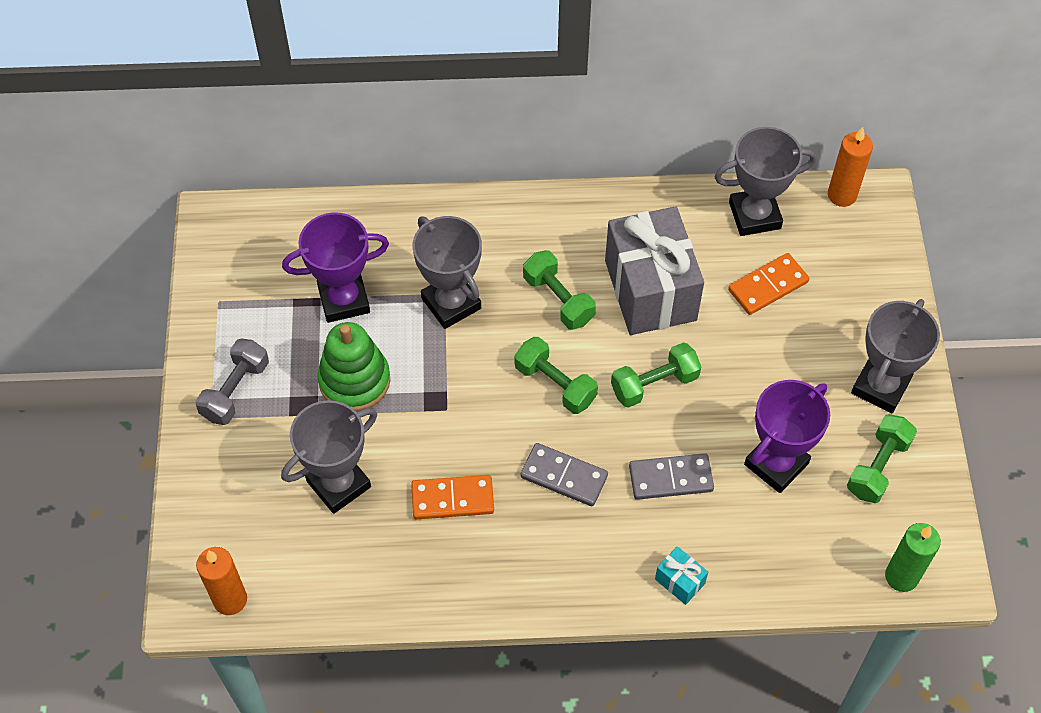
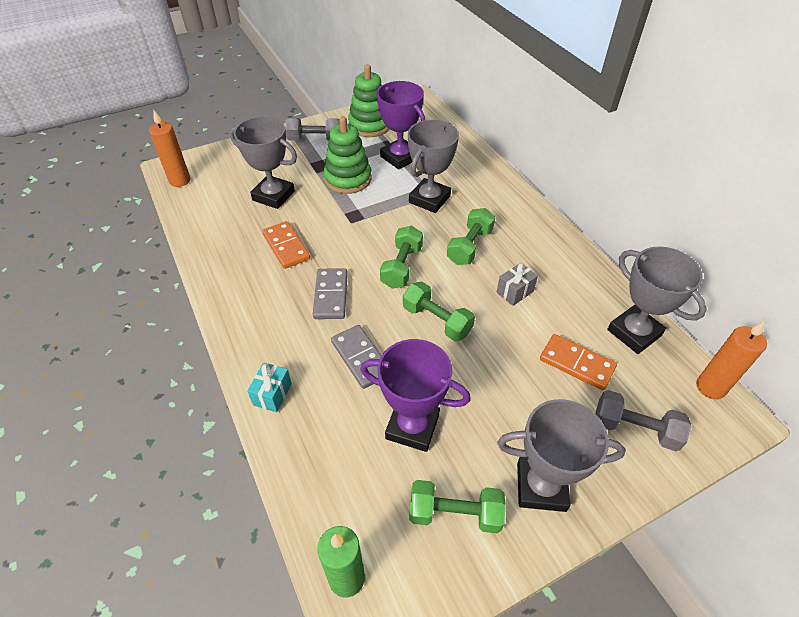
camera: 65 degrees right, 10 degrees down
(243, 306) = (370, 125): none -> green stacking toy
(650, 290) = (515, 292): grey gift -> grey gift, size x0.40
(857, 281) = (635, 429): none -> grey dumbbell

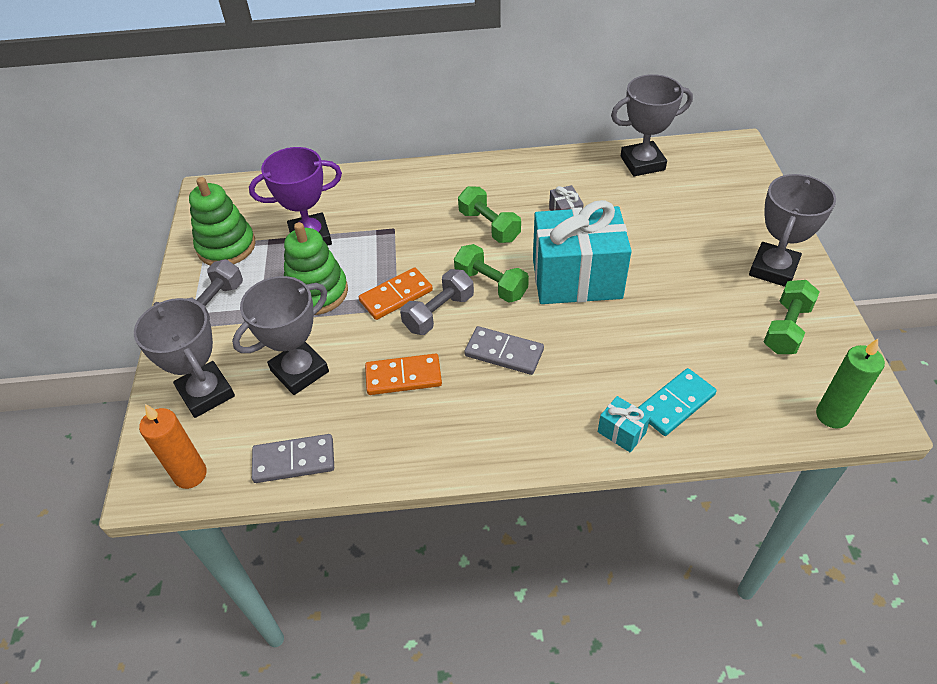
camera: 65 degrees left, 0 degrees up
(316, 429) = (675, 404): none -> turquoise domino
(361, 358) = (601, 348): grey domino -> grey domino (294, 460)
(412, 427) = (694, 331): purple trophy -> none
(429, 199) = (400, 234): grey trophy -> grey trophy (206, 393)
(437, 320) = (576, 279): green dumbbell -> turquoise gift
(576, 363) = (662, 207): orange domino -> orange domino (396, 296)
(635, 429) = (735, 199): grey dumbbell -> grey dumbbell (439, 313)
(710, 387) = (709, 147): orange candle -> none

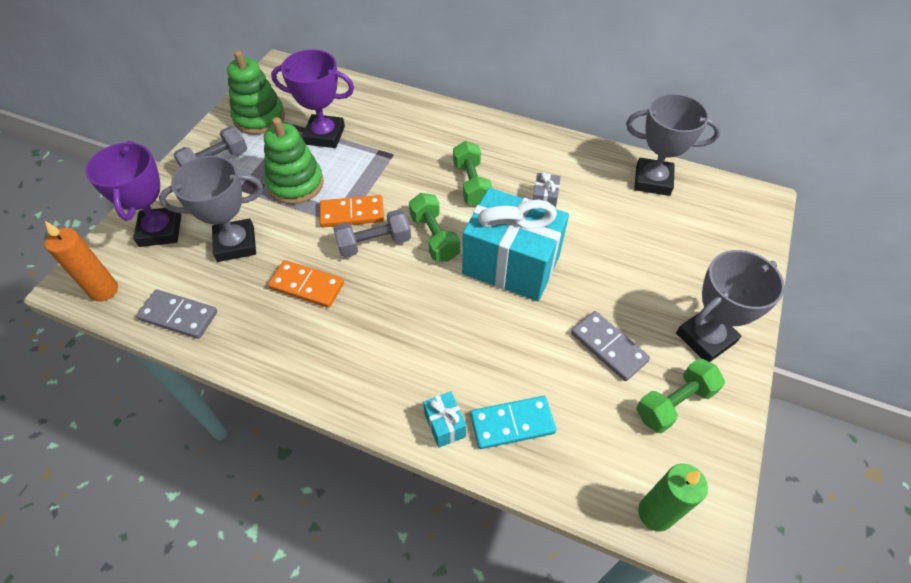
camera: 25 degrees right, 5 degrees up
(206, 393) = (160, 230): grey trophy -> purple trophy
(504, 353) = (400, 303): grey domino -> grey domino (608, 347)

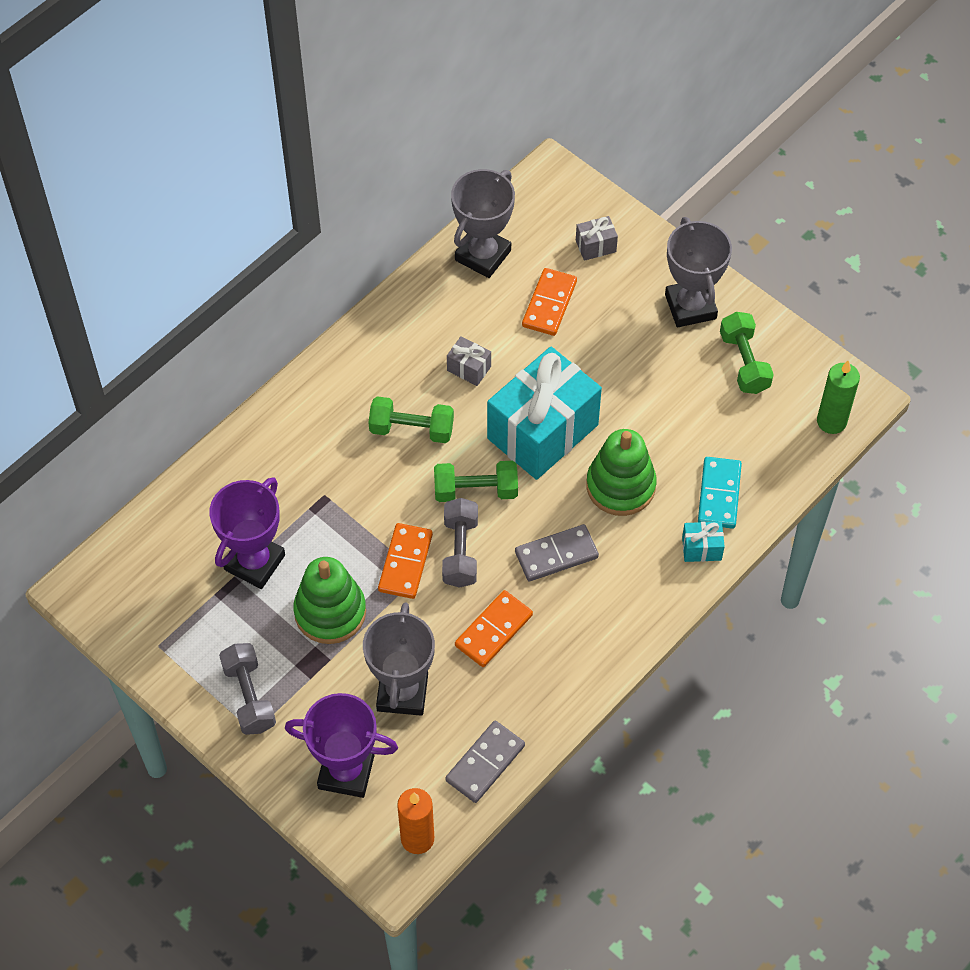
camera: 70 degrees left, 5 degrees up
(259, 118) = (183, 632): green stacking toy -> green stacking toy (620, 486)
(608, 347) = (671, 387): grey domino -> grey domino (556, 555)
(637, 234) = (549, 304): none -> orange domino
(716, 249) = (595, 246): none -> grey gift

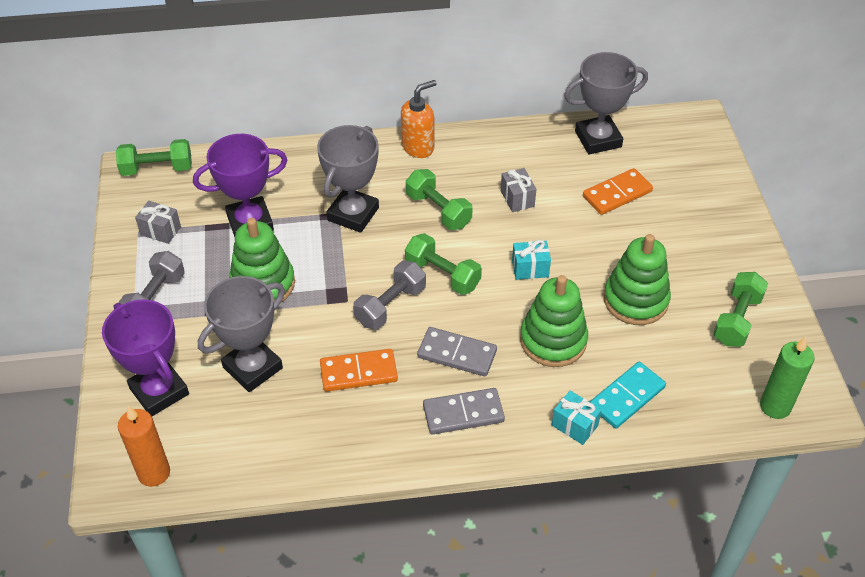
camera: 40 degrees right, 10 degrees down
(103, 571) = (157, 169): none -> green dumbbell
(329, 375) = (418, 147): none -> orange soap dispenser
(405, 562) = (345, 287): orange domino -> none
(485, 763) = (256, 457): grey domino -> grey domino (463, 413)
(543, 432) = (530, 269): turquoise gift -> turquoise gift, size x0.40
(595, 246) = (688, 179): grey gift -> grey gift (160, 231)
(652, 400) = (635, 300): none -> green stacking toy
(690, 307) = (727, 257): grey trophy -> grey trophy (353, 214)

